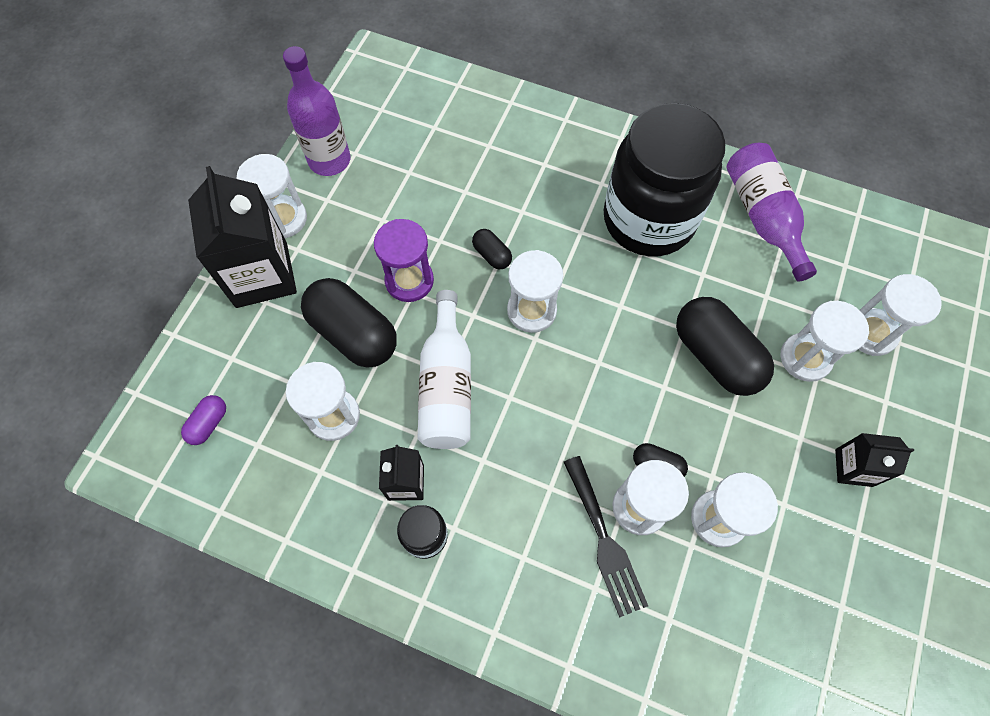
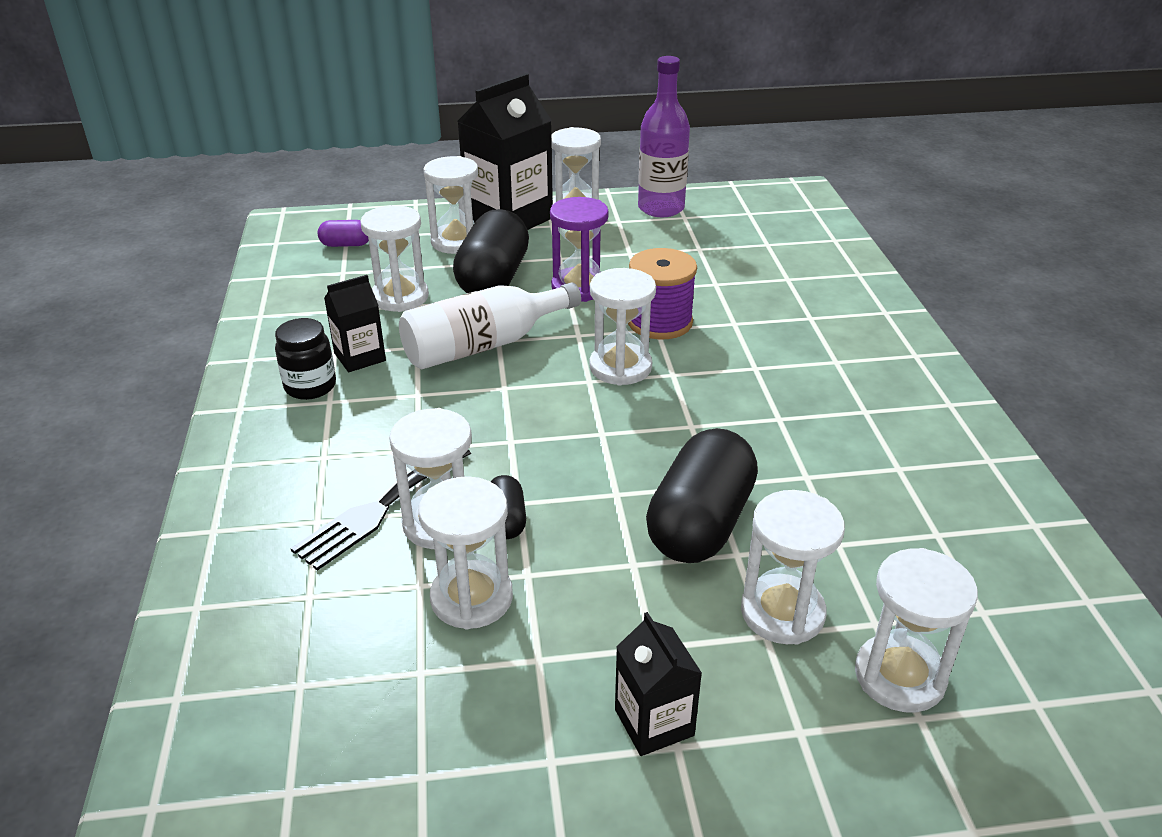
camera: 60 degrees right, 30 degrees down
(271, 333) = (457, 242): none -> white hourglass
(492, 255) = (660, 322): black capsule -> purple spool
(648, 220) = (830, 409): black jar -> none
(762, 217) = (955, 502): purple bottle -> none

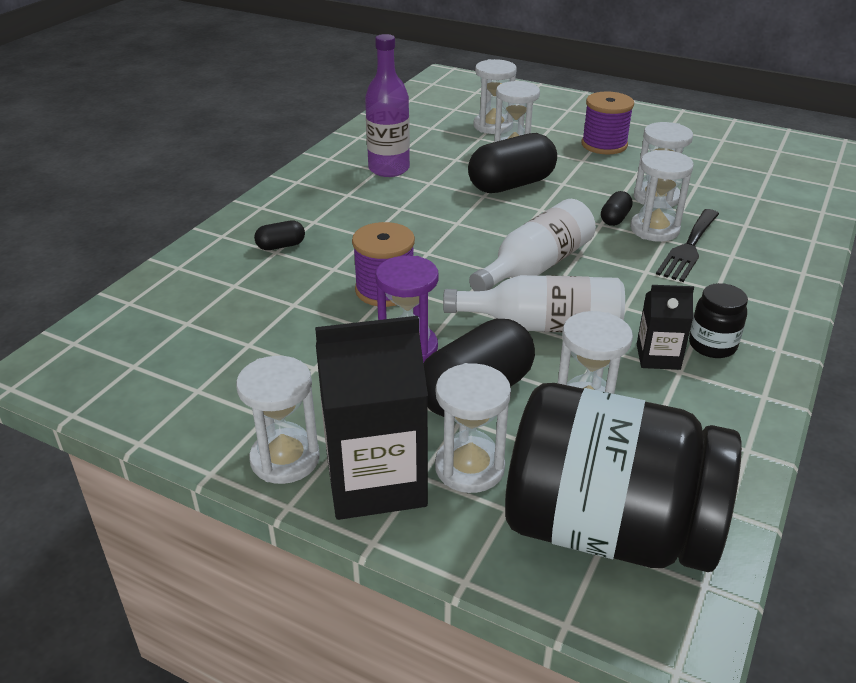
camera: 145 degrees left, 0 degrees up
(346, 245) = (608, 529): purple capsule -> black jar
(379, 509) = (689, 248): black fork -> black fork turned 135 degrees clockwise
(545, 403) = (536, 266): none -> white bottle
(620, 367) = (457, 269): white hourglass -> none
(654, 722) = (604, 145): black carton -> purple spool
(661, 208) = (199, 413): purple bottle -> purple bottle (389, 169)
(816, 323) = (281, 246): none -> black capsule

